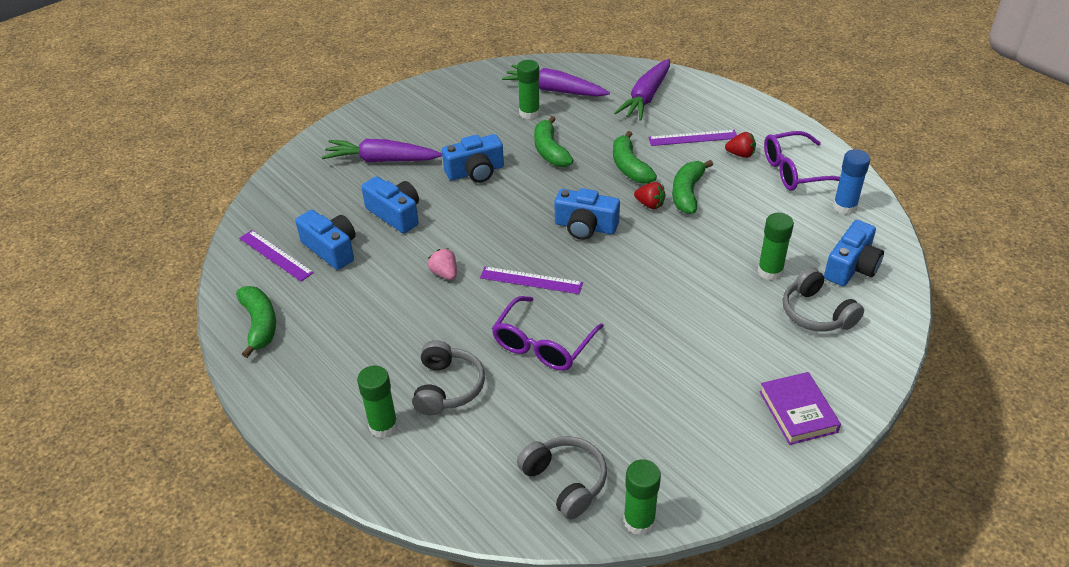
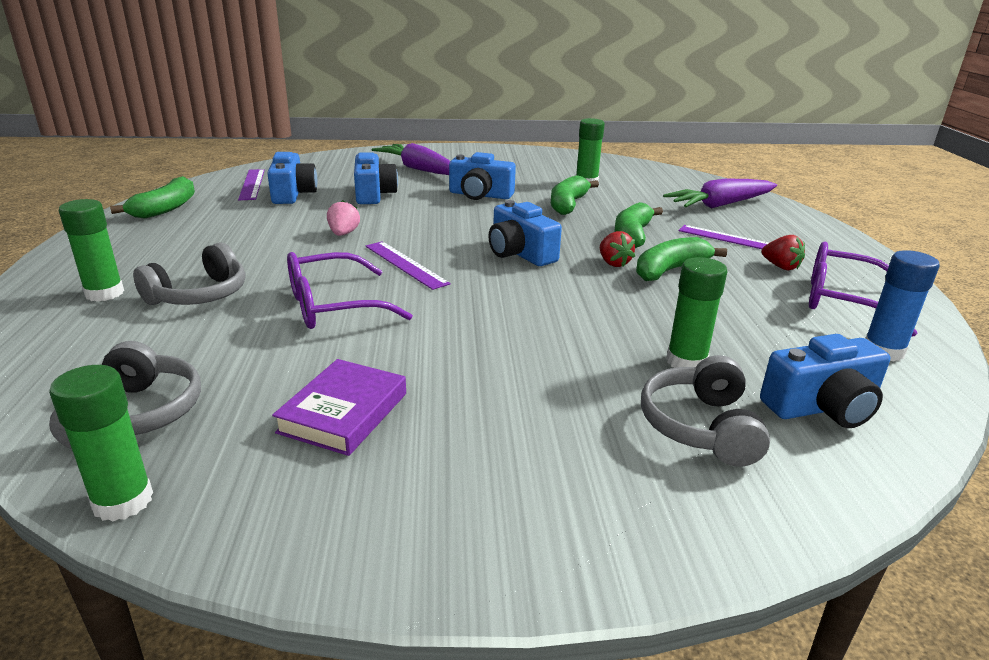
camera: 35 degrees right, 15 degrees down
(554, 90) = (631, 178): purple carrot -> none
(798, 411) = (516, 515): purple book -> purple book (344, 413)

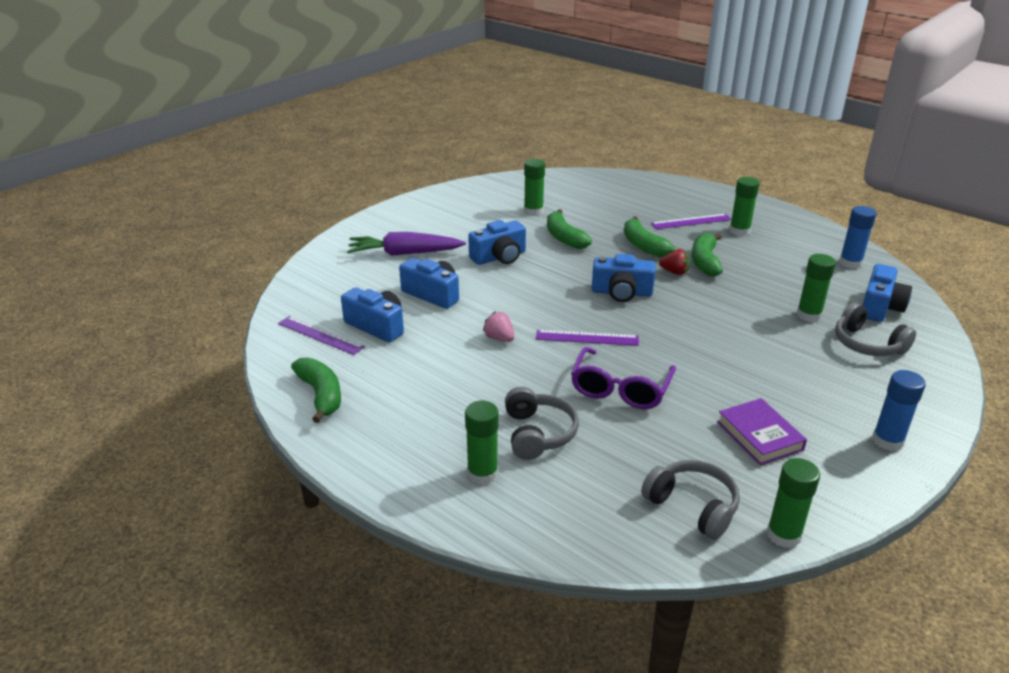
camera: 45 degrees left, 5 degrees up
(464, 525) = (887, 441): none -> blue glue stick
(720, 205) = (635, 195): purple carrot -> none
(780, 267) = (739, 231): red strawberry -> green glue stick
(841, 300) = (793, 240): purple glasses -> none

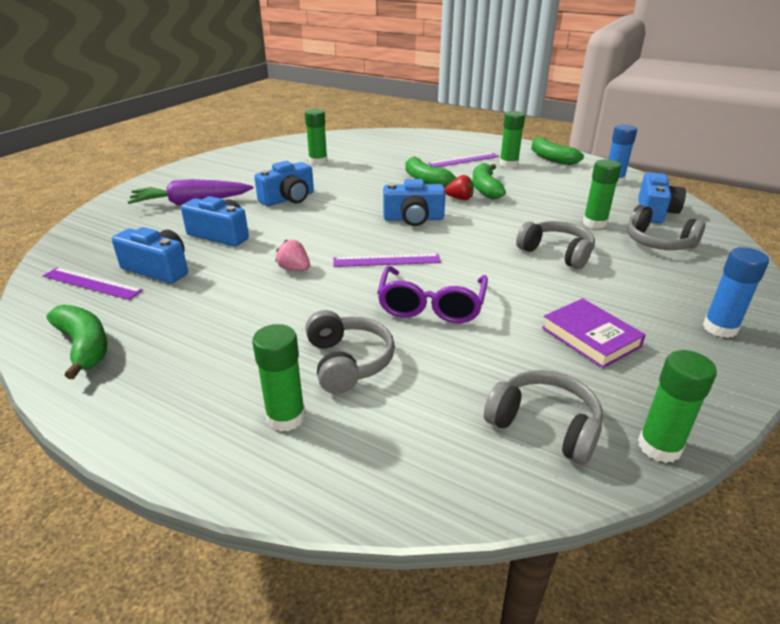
camera: 10 degrees left, 0 degrees up
(564, 238) = (350, 179): green banana -> green banana (551, 158)
(756, 346) = (556, 253): none -> grey headphones

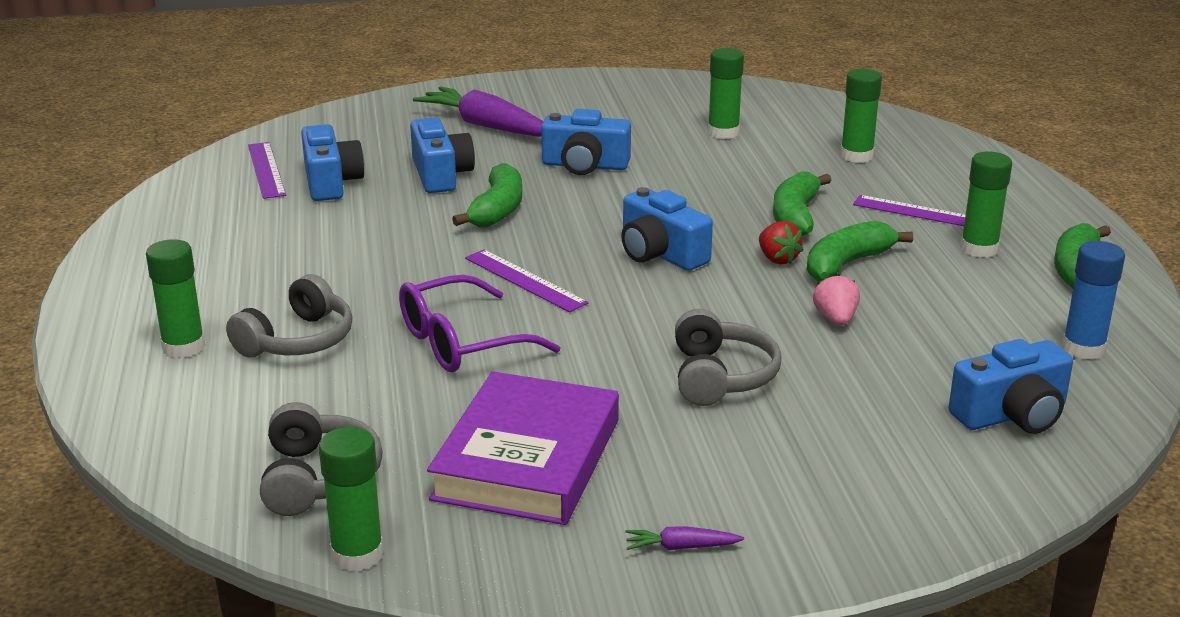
camera: 50 degrees right, 5 degrees down
(84, 346) = (174, 219): green banana -> green banana (497, 210)
(294, 269) = (429, 241): pink strawberry -> pink strawberry (835, 319)
(590, 337) = (527, 459): purple book -> purple book, size x1.62
(594, 223) = (872, 377): green glue stick -> green glue stick (856, 156)
(658, 242) = (890, 444): grey headphones -> none
(719, 328) = (681, 547): blue glue stick -> purple carrot

